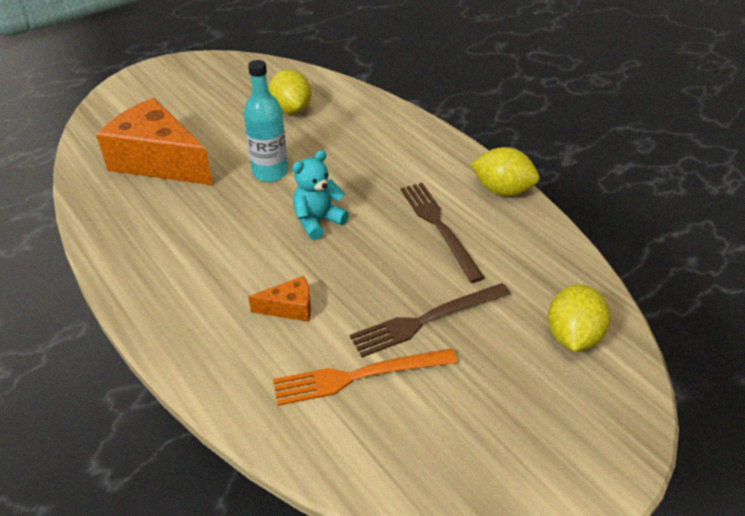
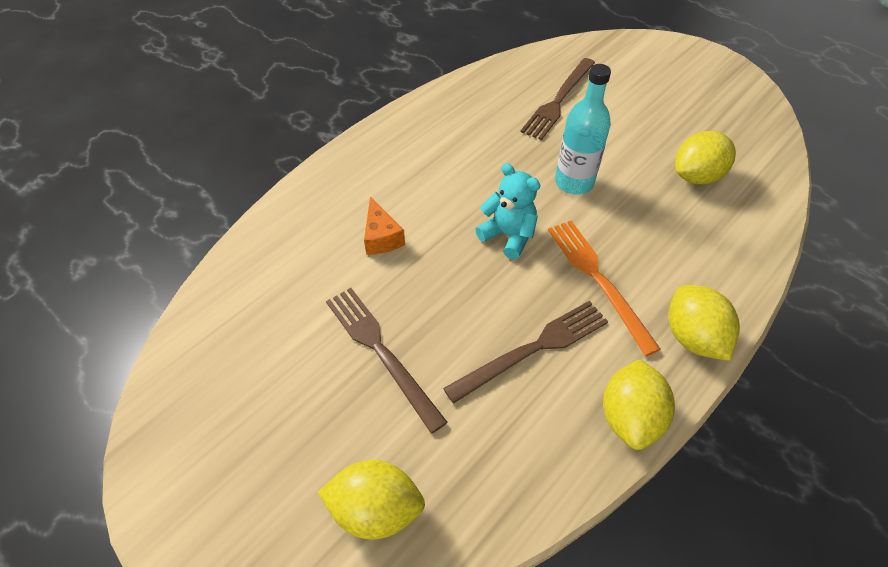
camera: 80 degrees right, 10 degrees up
(159, 161) = (558, 100): orange cheese -> brown fork
(358, 376) = (303, 304): orange fork -> orange fork (598, 280)
(442, 148) = (693, 337): none -> yellow lemon

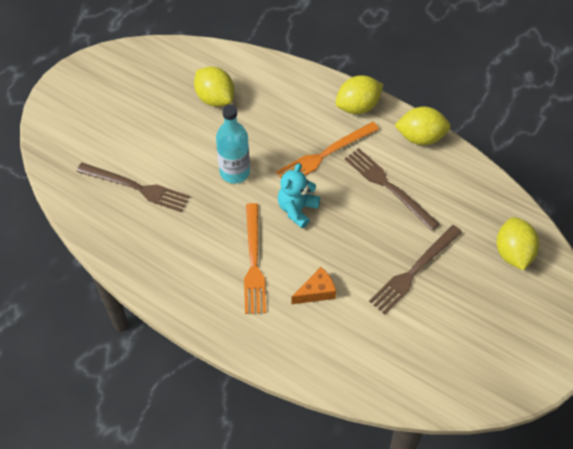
camera: 100 degrees left, 5 degrees up
(438, 185) = (254, 262): none -> orange fork

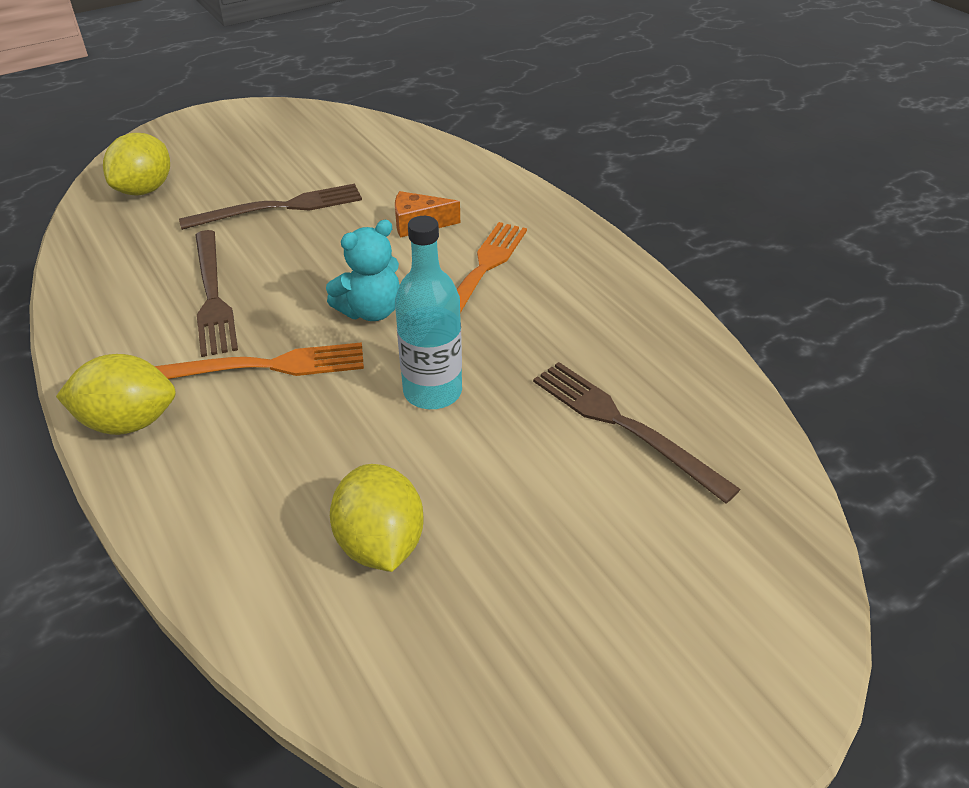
camera: 155 degrees left, 15 degrees down
(420, 137) = (89, 340): yellow lemon -> none

